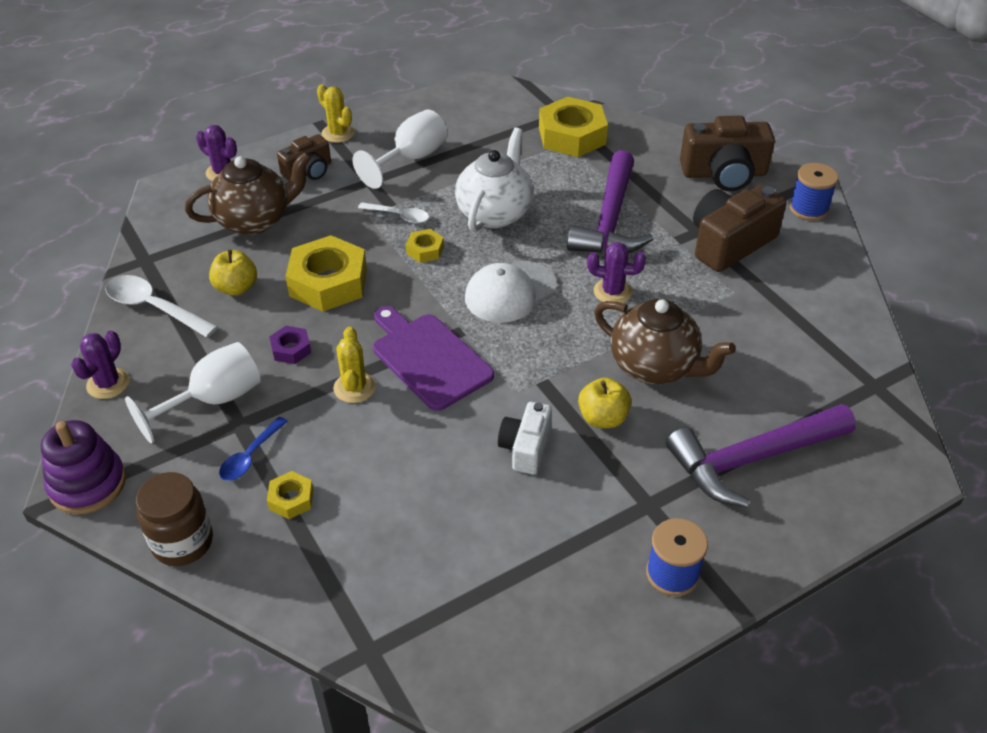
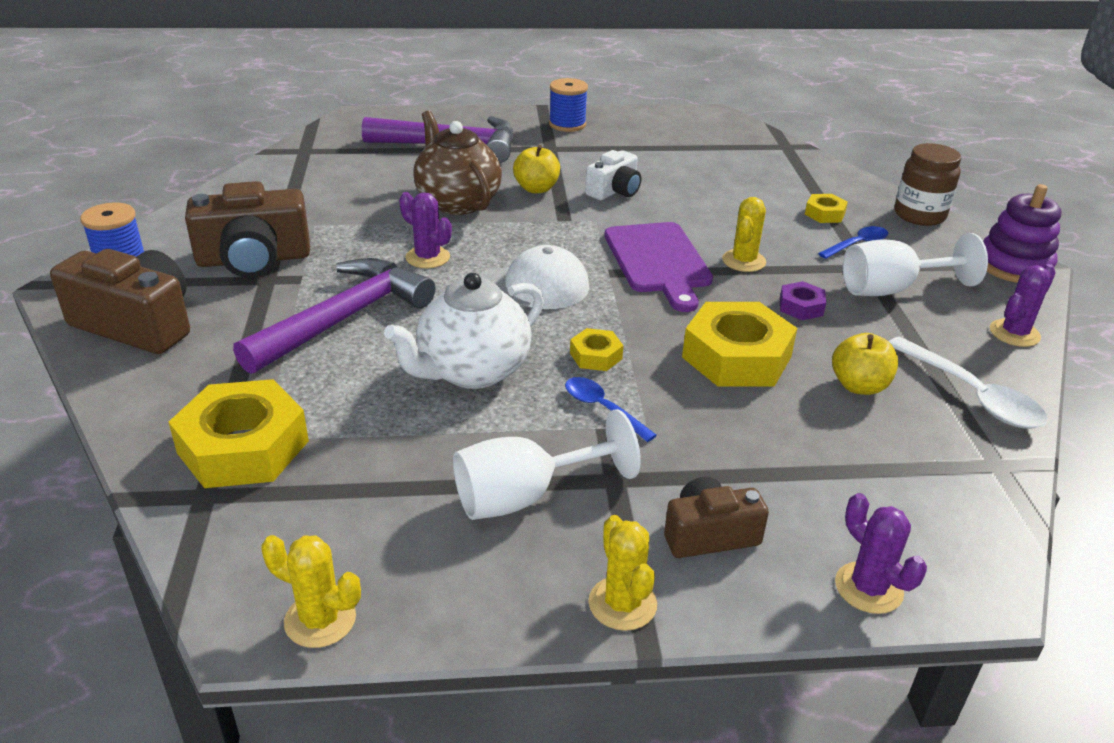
camera: 155 degrees left, 10 degrees down
(255, 220) = (820, 472): brown teapot -> none
(399, 216) = (602, 408): white spoon -> blue spoon
(461, 93) = (320, 620): none -> yellow cactus

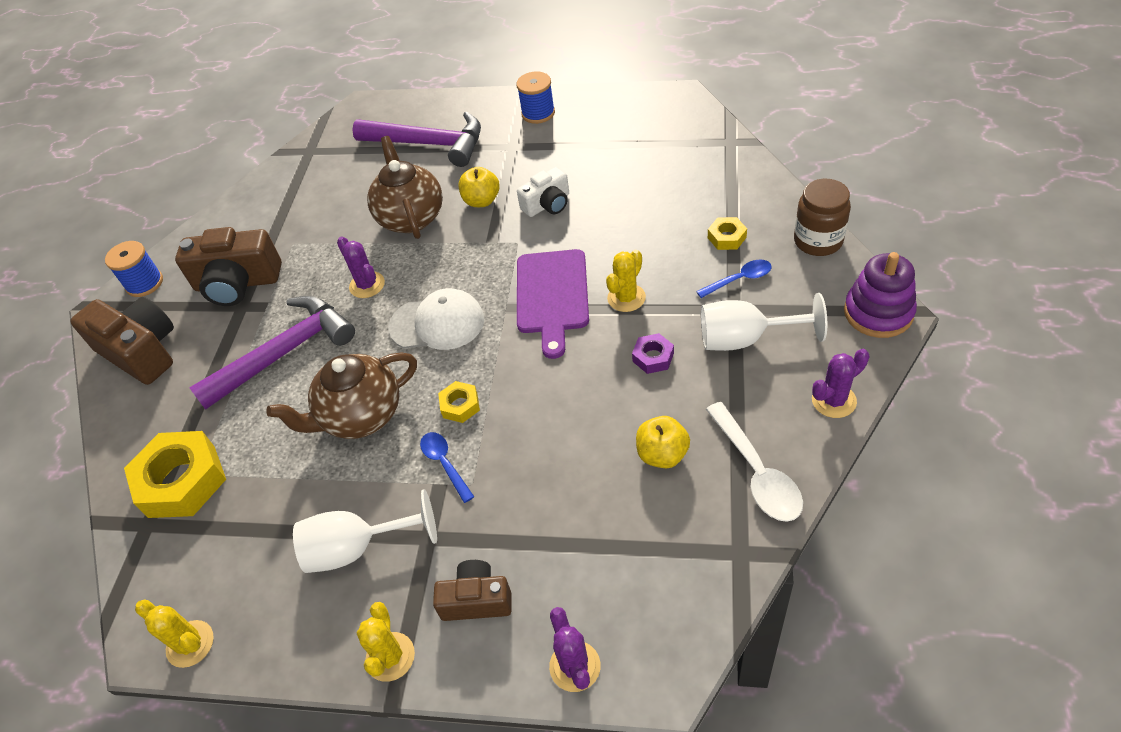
camera: 20 degrees right, 15 degrees up
(472, 371) = (361, 416): white teapot -> brown teapot
(736, 357) = (573, 414): yellow nut -> none

